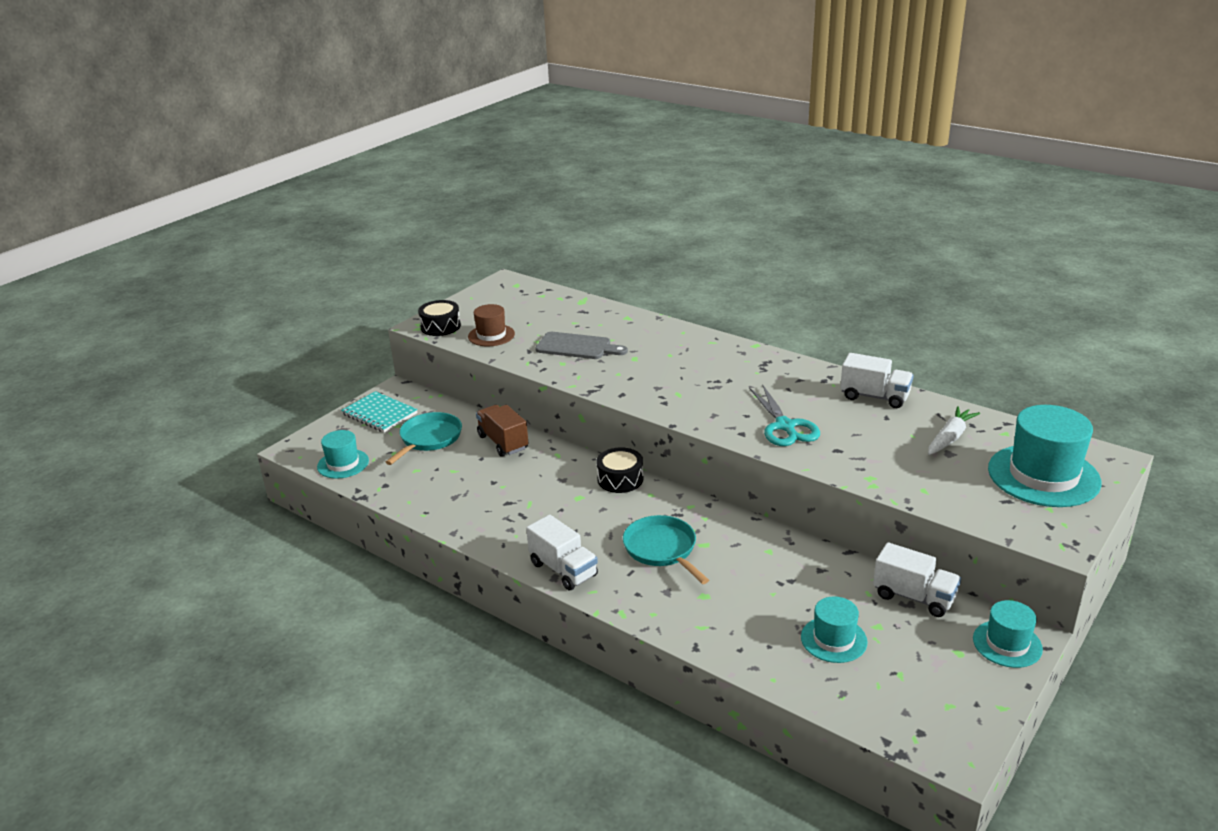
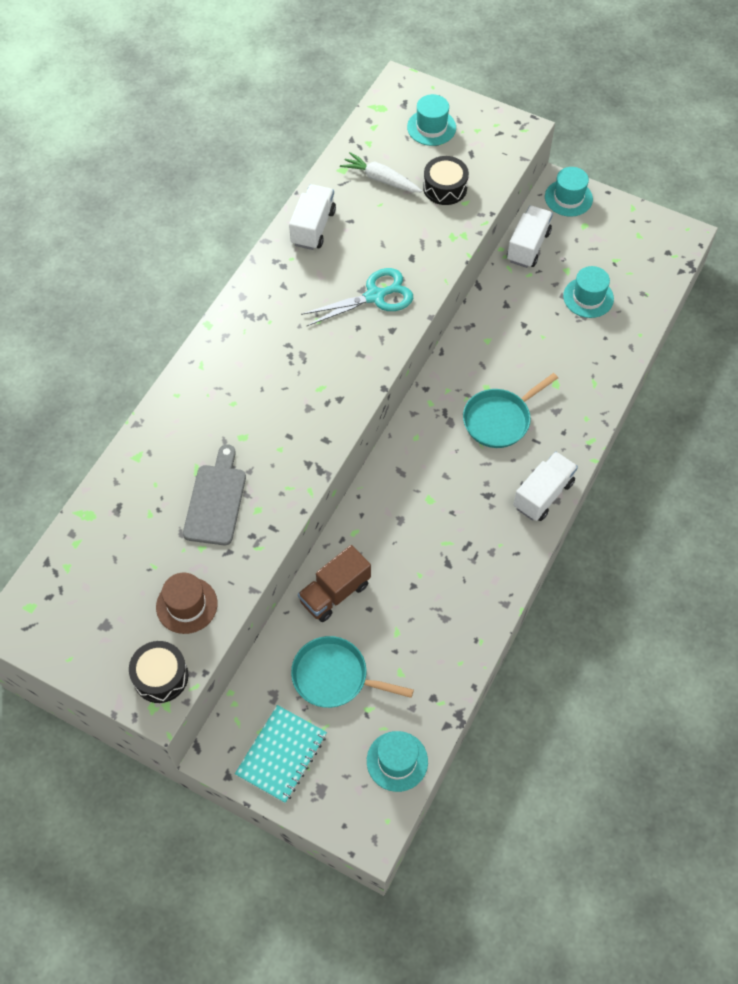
camera: 100 degrees left, 30 degrees up
(620, 479) = (393, 467): black drum -> black drum (445, 188)
(1043, 475) = (431, 127): turquoise hat -> turquoise hat, size x0.56

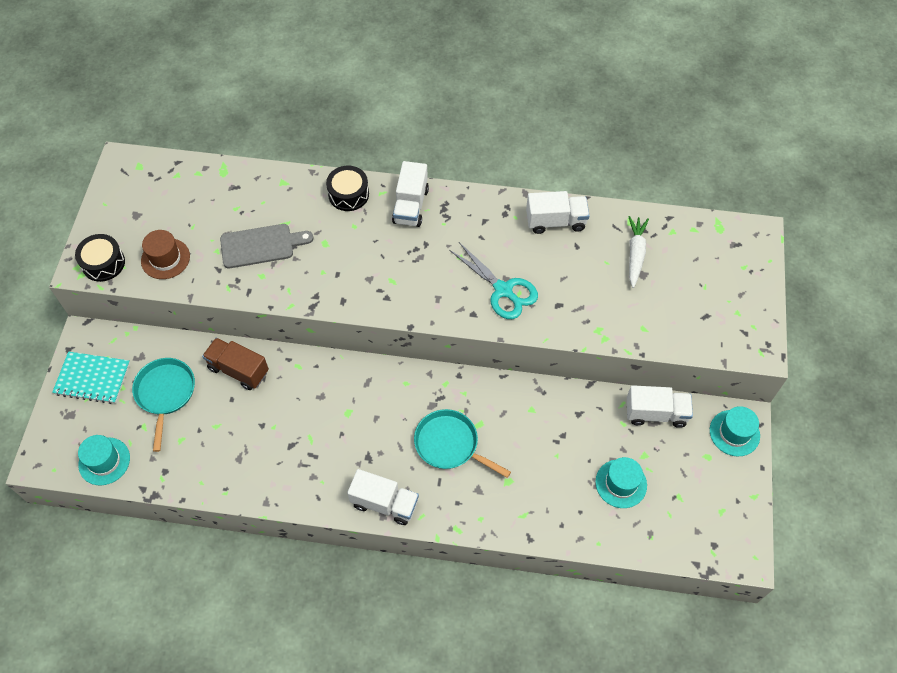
camera: 70 degrees right, 0 degrees up
(232, 343) = (411, 206): none -> white truck
(431, 127) = (719, 274): turquoise hat -> none
(445, 188) = (652, 307): black drum -> black drum (348, 194)

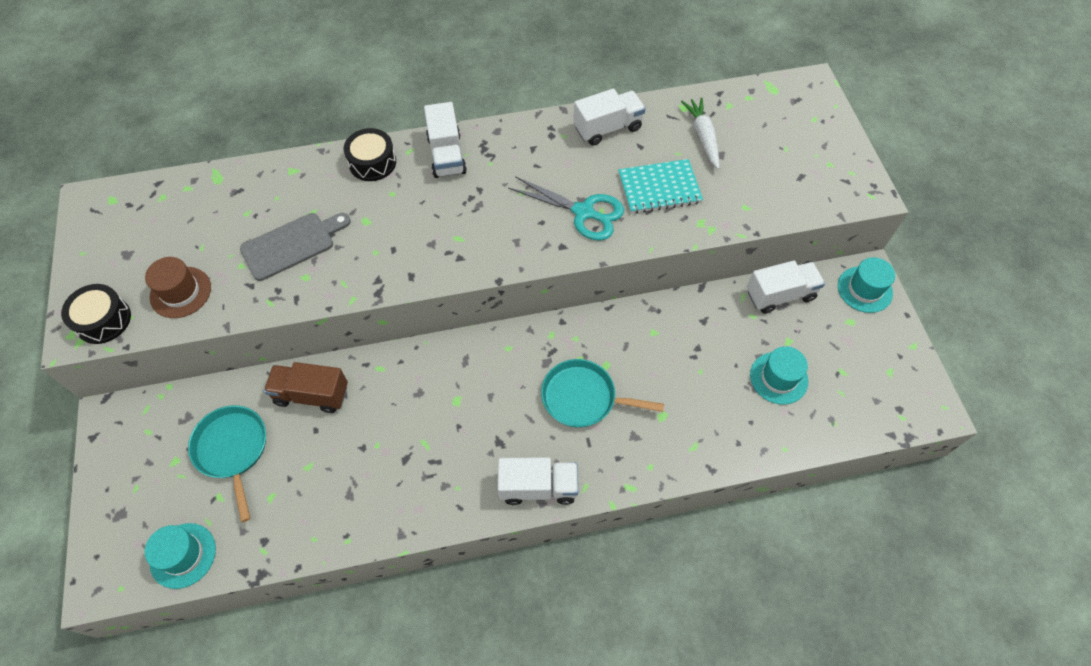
camera: 20 degrees left, 0 degrees up
(92, 379) = (135, 462): turquoise notebook -> turquoise notebook (659, 188)

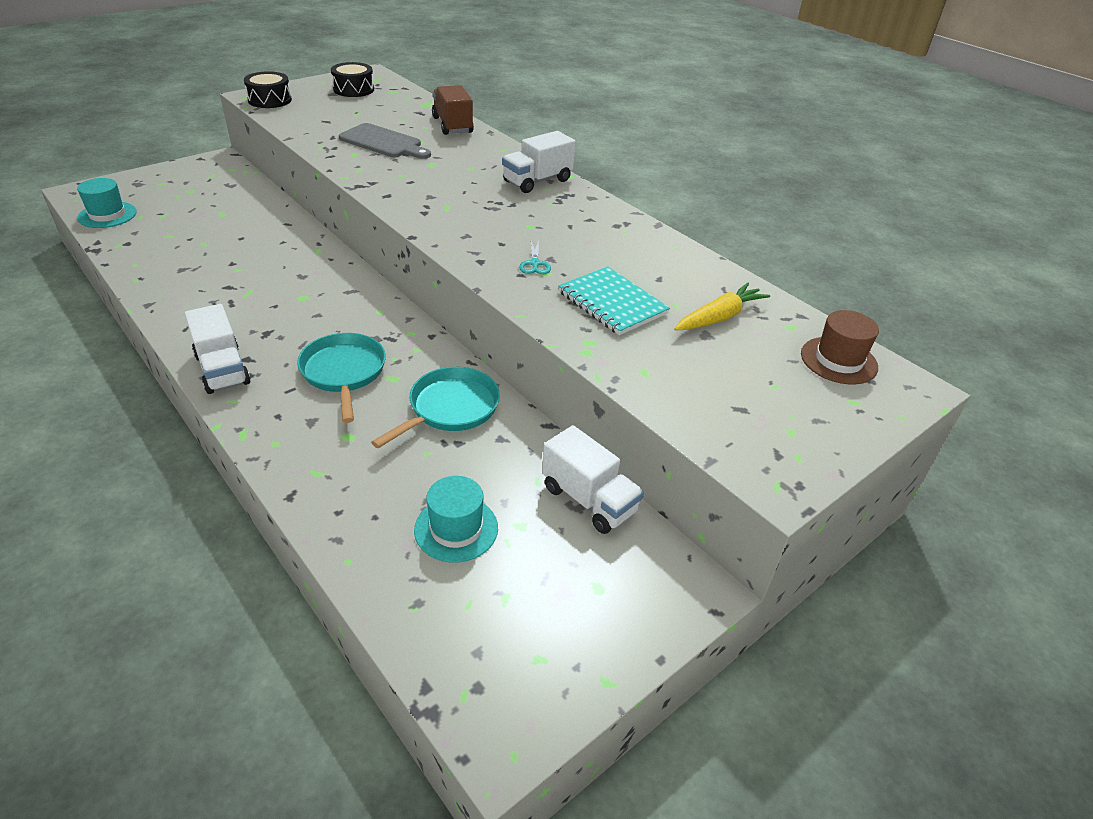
camera: 60 degrees right, 20 degrees down
(180, 292) = (310, 116): brown hat -> brown hat (838, 360)
(232, 450) = (208, 209): turquoise pan -> turquoise pan (450, 408)
(311, 395) = (275, 227): brown truck -> brown truck (452, 125)
(372, 162) = (497, 153): black drum -> black drum (353, 89)
(583, 212) = (535, 264): turquoise scissors -> turquoise scissors, size x0.48
(607, 128) = (662, 254): white truck -> none
(703, 137) = (719, 317): white carrot -> yellow carrot
(864, 289) = (667, 592): turquoise hat -> none

